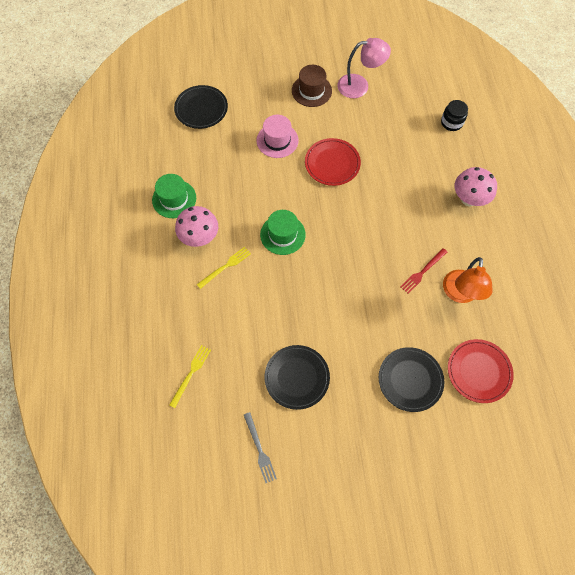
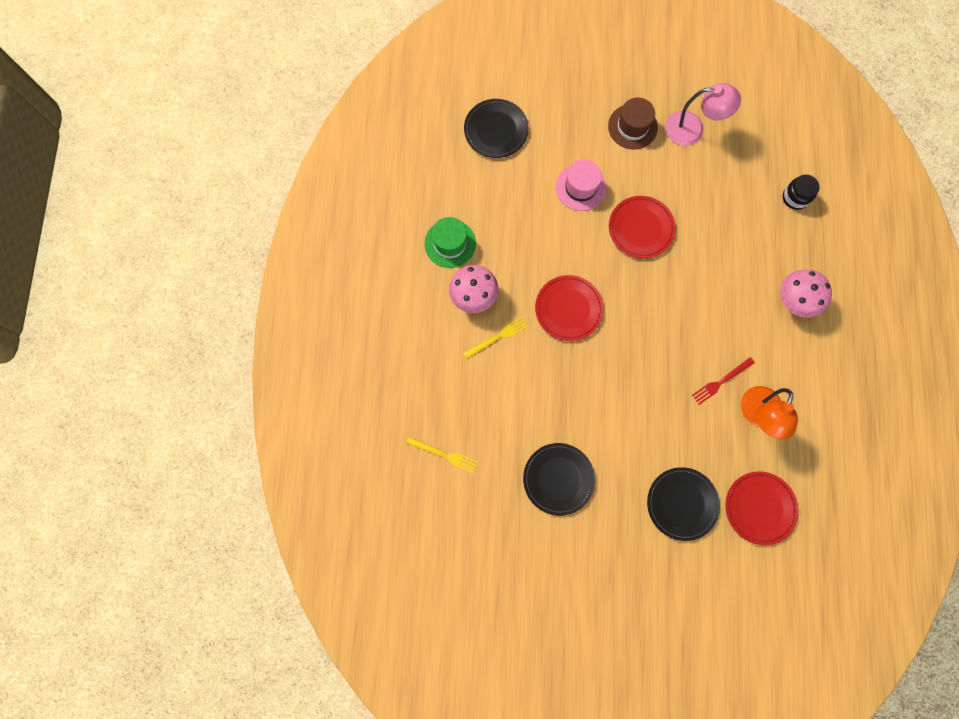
camera: 10 degrees right, 10 degrees up
(191, 374) = (444, 454): yellow fork -> yellow fork turned 75 degrees clockwise
(259, 449) = (506, 550): grey fork -> none
(282, 234) = (568, 309): green hat -> red plate

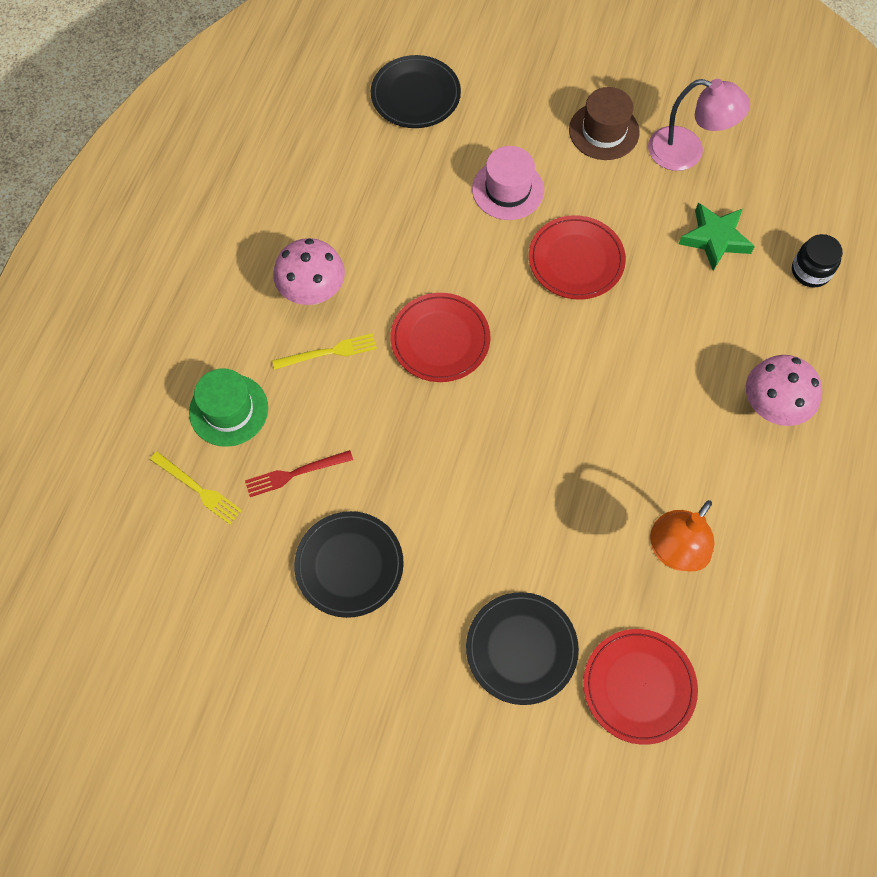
camera: 15 degrees right, 10 degrees down
(450, 243) = (305, 218): green hat -> green hat (228, 410)
(721, 381) = (631, 491): red fork -> red fork (295, 473)
(727, 189) = (715, 239): none -> green star

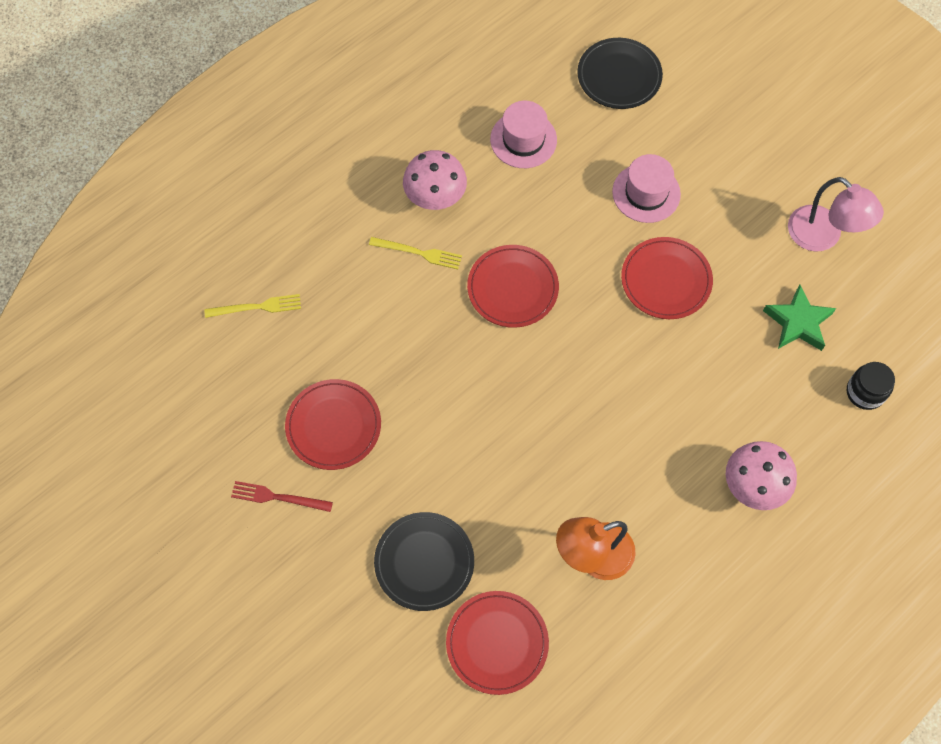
camera: 30 degrees right, 0 degrees up
(198, 489) = (257, 307): yellow fork -> yellow fork turned 75 degrees counterclockwise
(228, 410) = (315, 258): green hat -> none
(295, 473) = (335, 334): red fork -> red fork (278, 497)
(349, 565) = (333, 426): black plate -> red plate
(363, 195) = (523, 140): none -> pink hat
(604, 131) = (761, 183): brown hat -> none

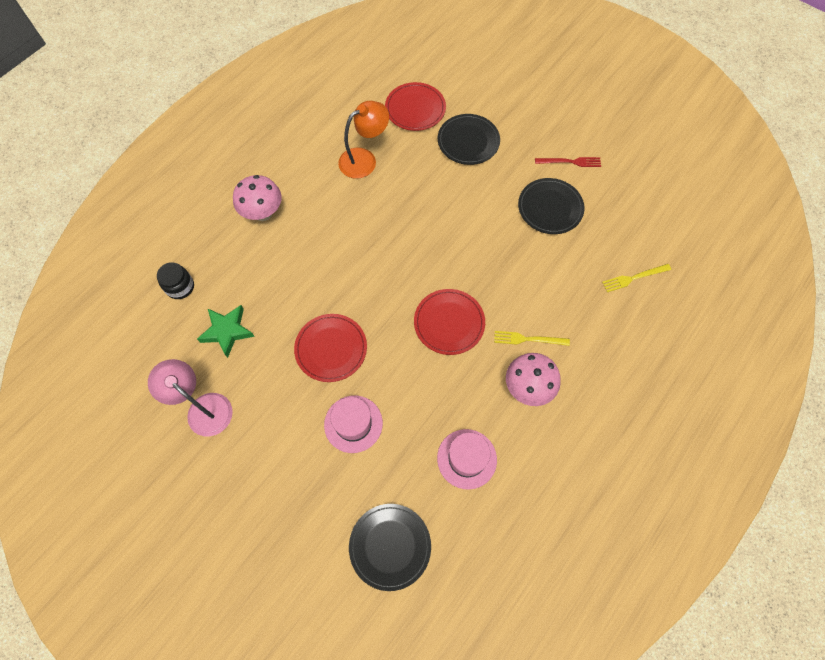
camera: 170 degrees right, 0 degrees up
(333, 426) = (550, 208): red plate -> black plate

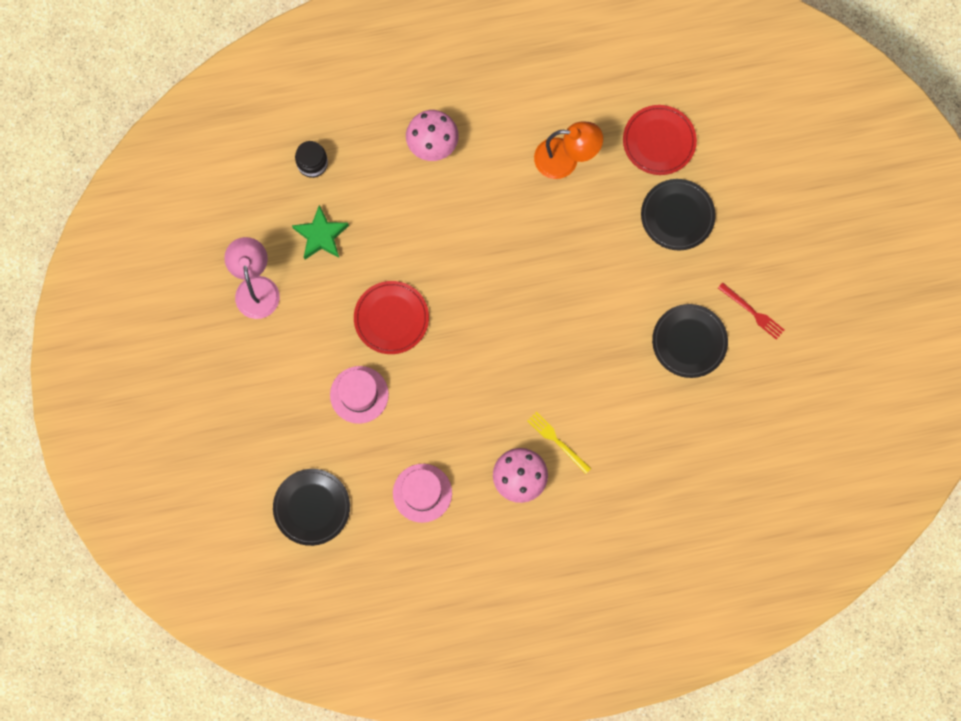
camera: 40 degrees right, 10 degrees up
(449, 323) = (505, 374): red plate -> none
(634, 278) = (699, 464): yellow fork -> none

